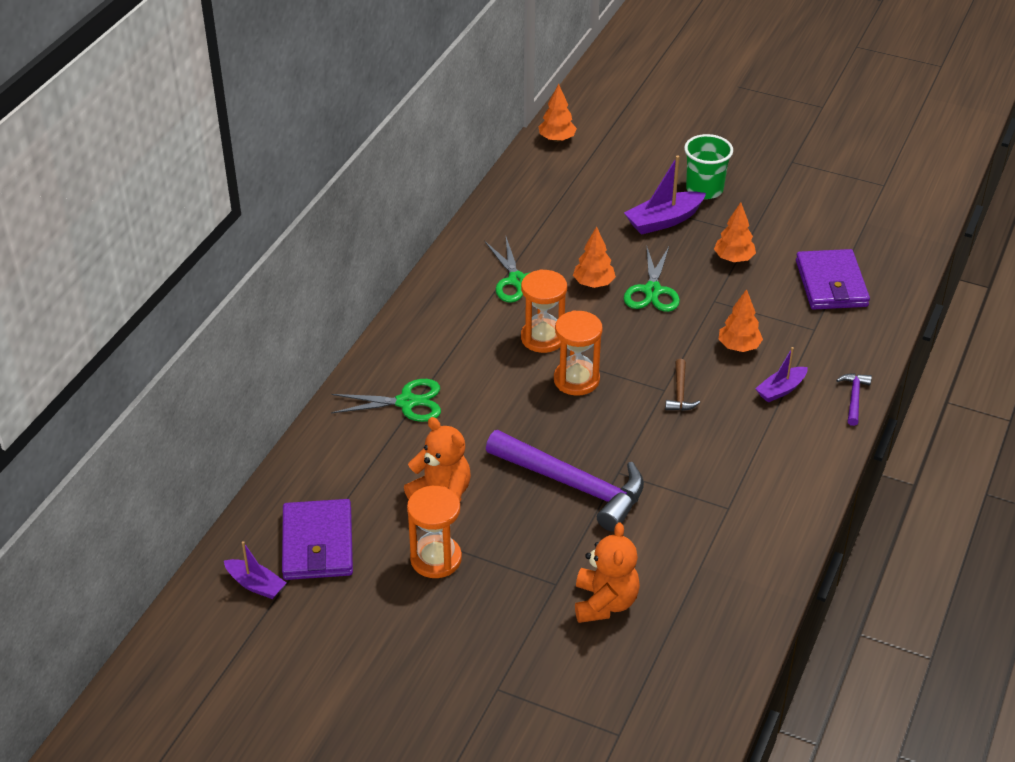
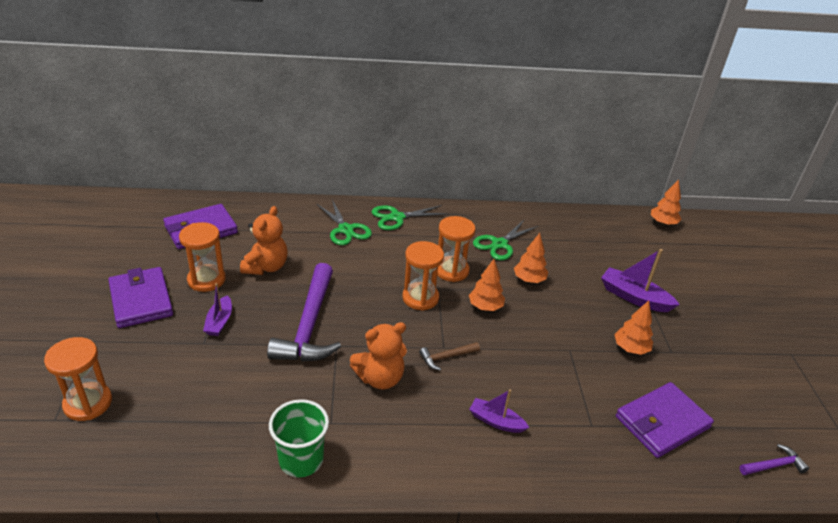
camera: 60 degrees right, 5 degrees down
(255, 584) = (157, 217): purple boat -> purple boat (219, 322)
(442, 629) = (141, 300): none -> purple wallet
(605, 603) = (193, 374): orange teddy bear -> orange teddy bear (380, 378)
(607, 702) = (88, 403): none -> orange hourglass
(652, 291) = (549, 312): green scissors -> green scissors (397, 217)
(704, 189) = (694, 310): green cup -> green cup (301, 460)
(739, 347) = (527, 379): orange tree -> orange tree (485, 307)
(854, 398) = (525, 479): purple hammer -> purple hammer (773, 465)

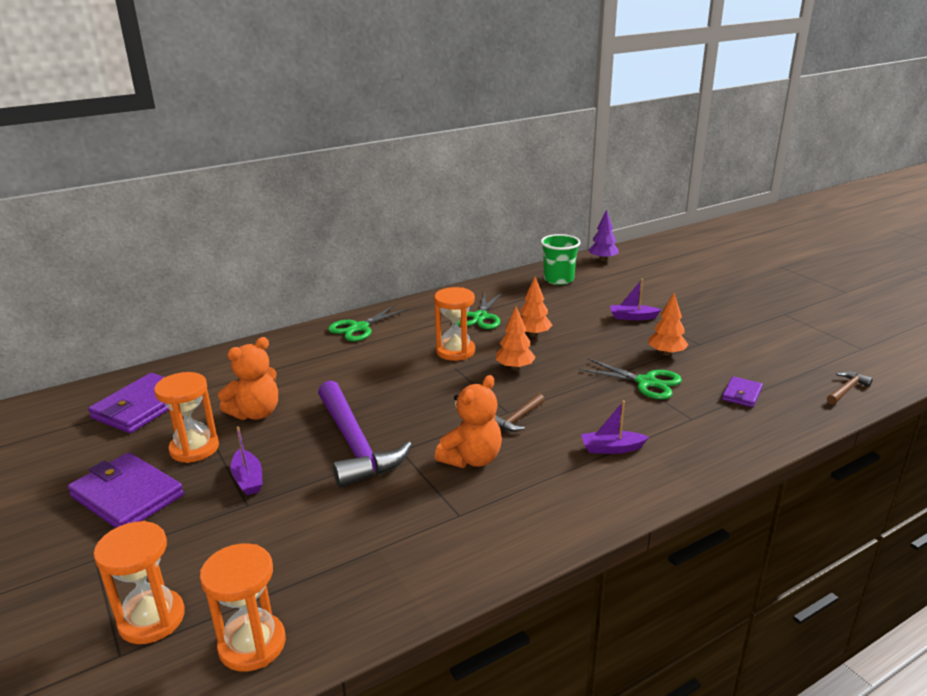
camera: 25 degrees left, 10 degrees down
(266, 267) = (256, 413): orange teddy bear -> orange teddy bear turned 60 degrees clockwise
(301, 460) = (460, 558): green cup -> green cup (558, 279)
(345, 229) = (314, 354): green scissors -> green scissors (646, 382)
(420, 298) = (447, 382): orange hourglass -> orange hourglass (252, 644)
(634, 297) = (632, 317): purple boat -> purple boat, size x0.63
(662, 223) = (602, 259): orange tree -> purple tree
(662, 422) = (741, 394): purple wallet -> purple wallet, size x0.52
(773, 465) = (846, 389): purple hammer -> brown hammer

